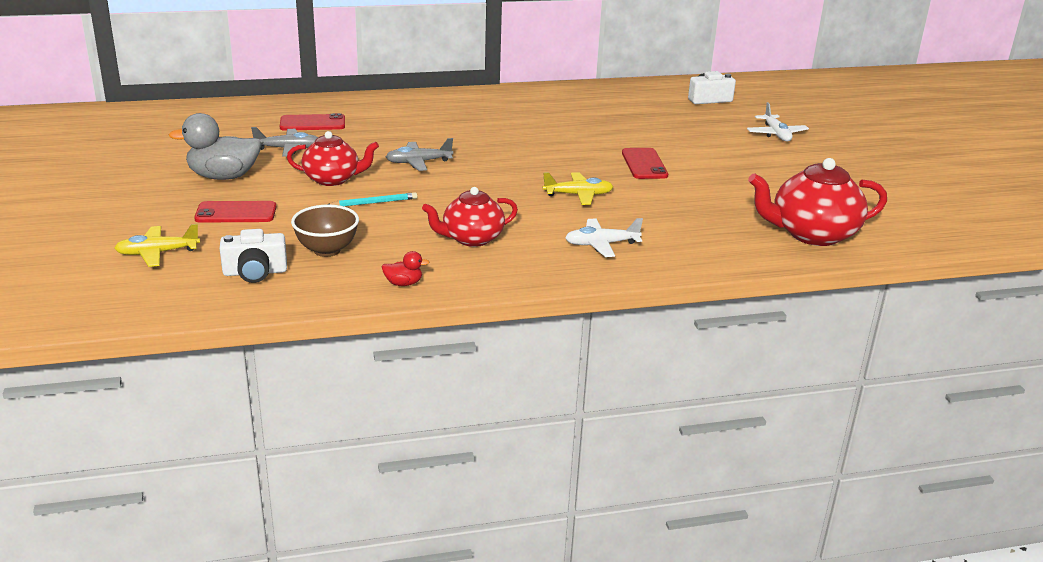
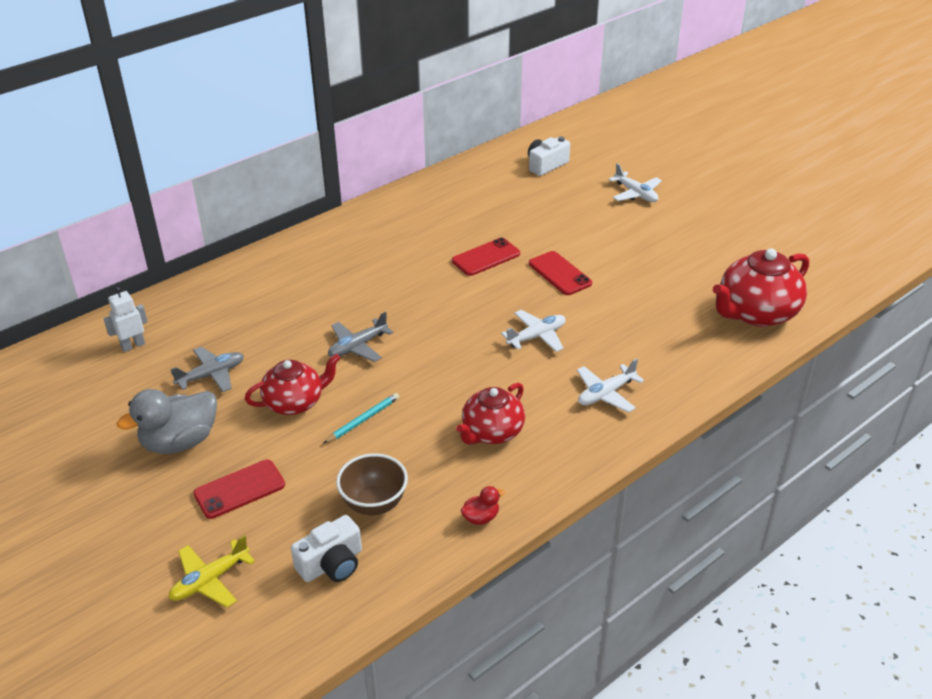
camera: 25 degrees left, 10 degrees up
(250, 119) = (133, 345): none -> white robot
(312, 123) = (204, 328): red phone -> red phone (486, 257)
(578, 195) = (536, 336): yellow plane -> white plane

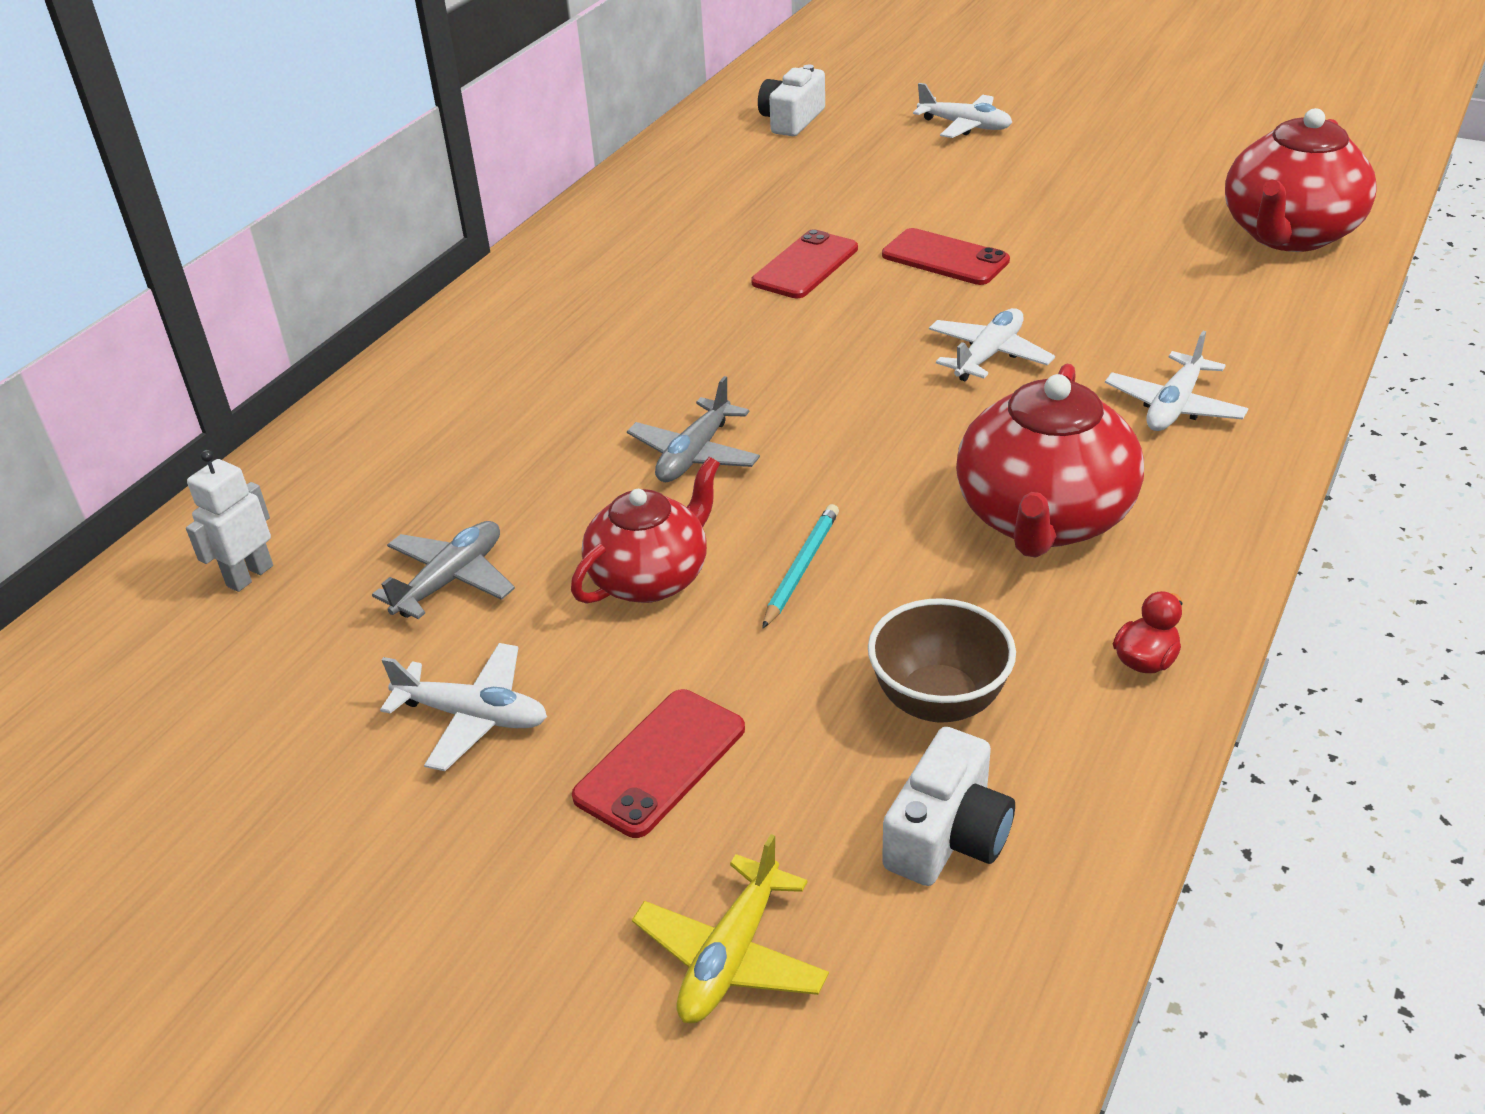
camera: 20 degrees left, 0 degrees up
(180, 442) = (473, 716): grey duck -> white plane
(492, 432) = (1043, 519): red teapot -> red teapot, size x1.50

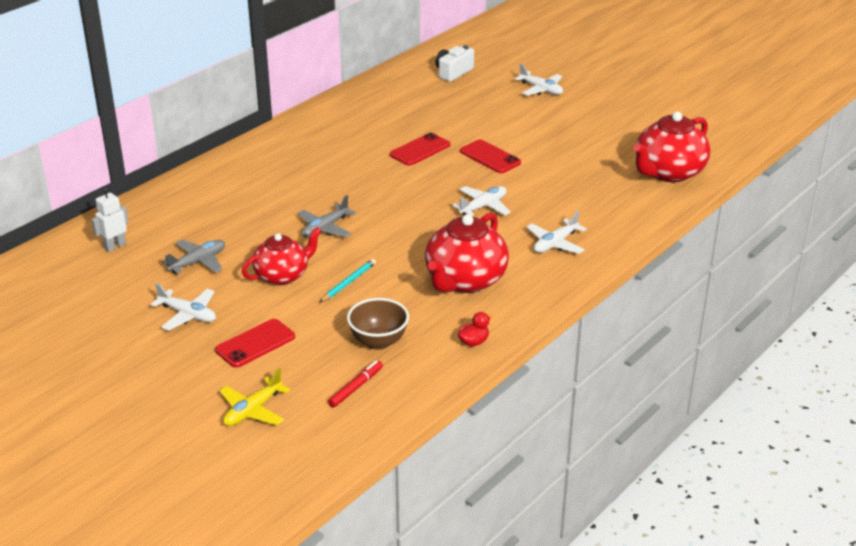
camera: 10 degrees right, 5 degrees down
(947, 835) = (356, 387): white camera -> red marker

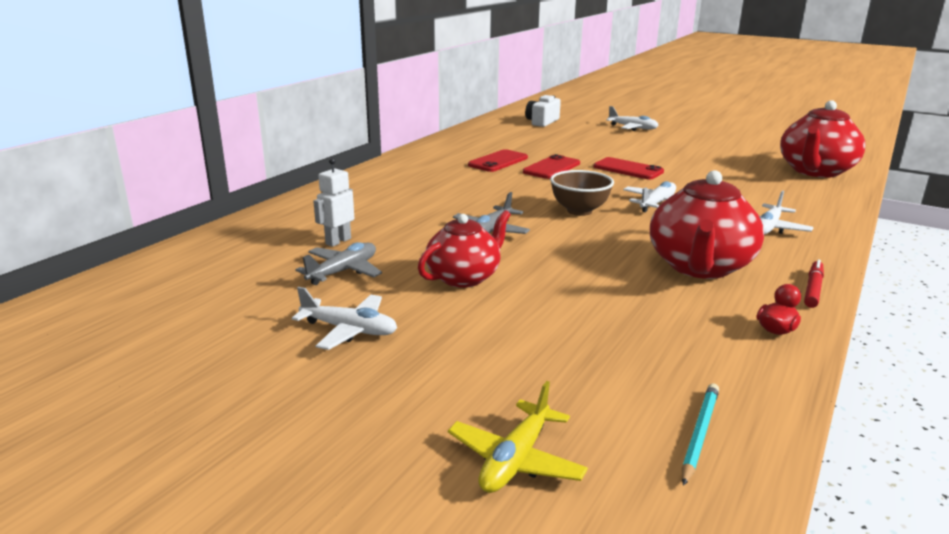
camera: 10 degrees left, 10 degrees down
(115, 246) = (223, 263): white robot -> white robot (338, 241)
(255, 344) = (468, 358): red phone -> red phone (498, 161)
(348, 282) = (555, 278): turquoise pencil -> turquoise pencil (699, 434)
(356, 387) = (661, 405): red marker -> red marker (812, 289)
(378, 342) = (646, 341): brown bowl -> brown bowl (579, 211)

